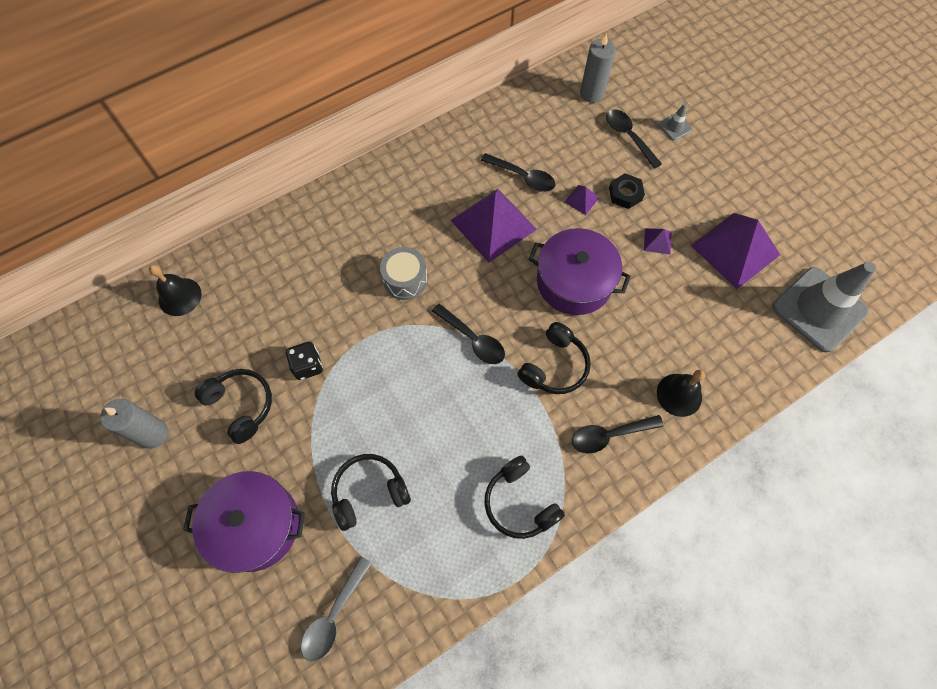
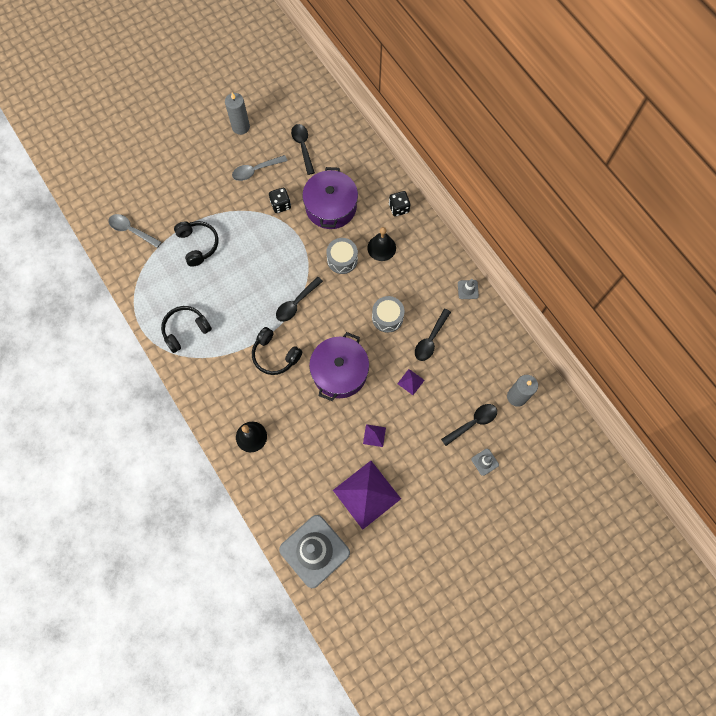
camera: 90 degrees right, 5 degrees up
(180, 296) = (331, 127): black bell -> black bell (381, 248)
(241, 406) = (256, 170): black headphones -> grey spoon
(255, 525) = (184, 186): purple pot -> purple pot (331, 207)
(329, 209) = (399, 208): none -> black dice
(453, 135) = (468, 289): none -> grey traffic cone
(493, 224) = (387, 317): purple pyramid -> grey drum
(609, 435) = (225, 387): black spoon -> black spoon (303, 147)
(625, 194) = (416, 415): black nut -> none

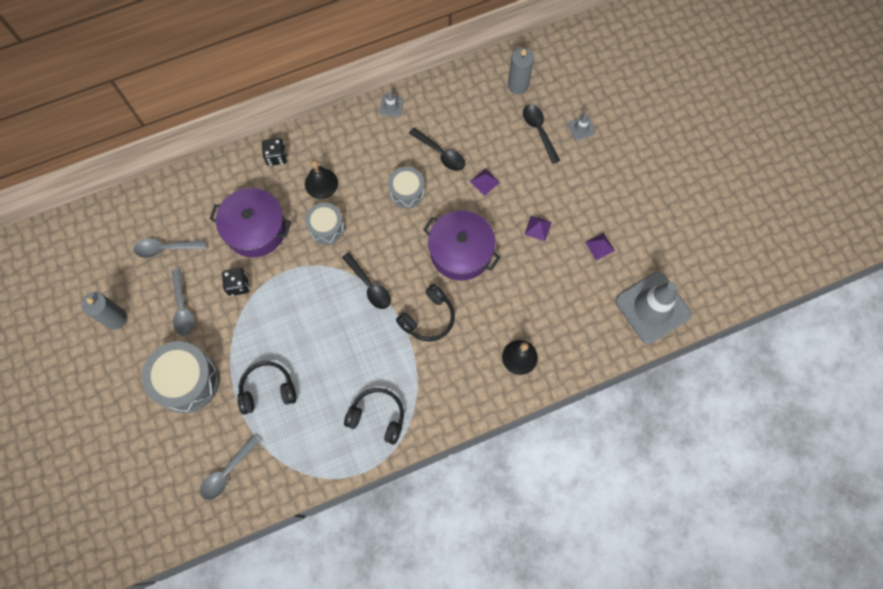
camera: 80 degrees left, 0 degrees up
(186, 330) = (377, 417): black headphones -> black headphones turned 135 degrees clockwise
(198, 187) = (187, 381): none -> grey drum
(303, 147) = (166, 248): black spoon -> grey spoon
(366, 494) = (600, 246): purple pyramid -> purple pyramid, size x0.42

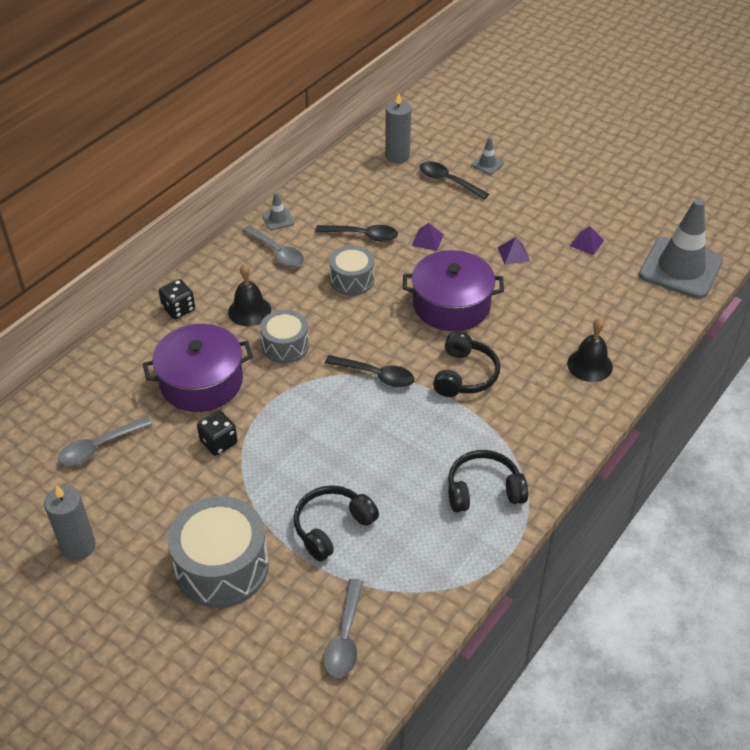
camera: 30 degrees left, 25 degrees down
(183, 308) = (163, 495): grey spoon -> grey spoon (277, 252)

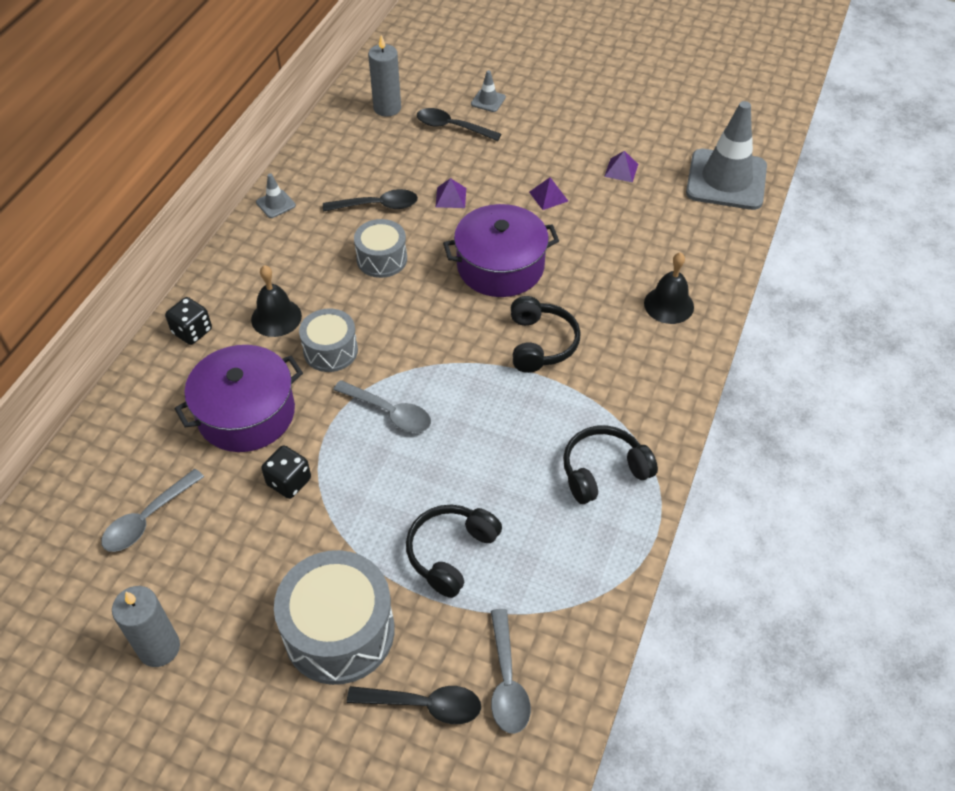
camera: 15 degrees left, 5 degrees up
(277, 252) = (286, 242): grey spoon -> grey spoon (389, 412)
(376, 375) = (443, 364): black spoon -> black spoon (424, 705)

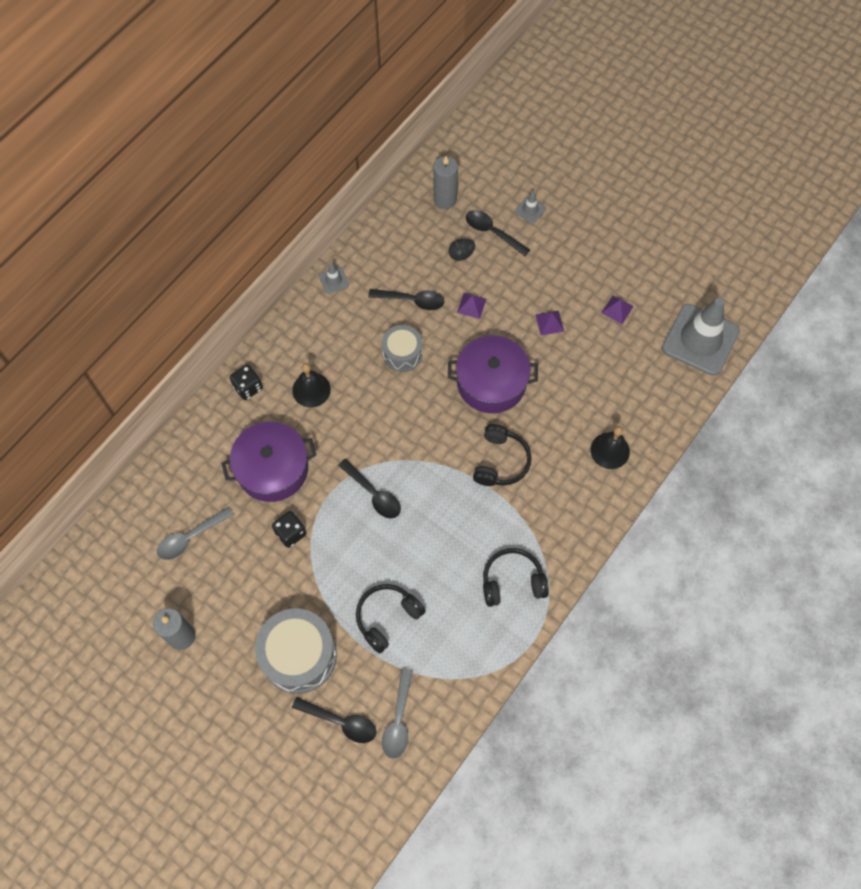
camera: 15 degrees right, 15 degrees up
(330, 350) = (344, 429): grey drum -> none
(389, 412) = (374, 494): grey spoon -> black spoon
(422, 153) = (461, 255): none -> black egg

